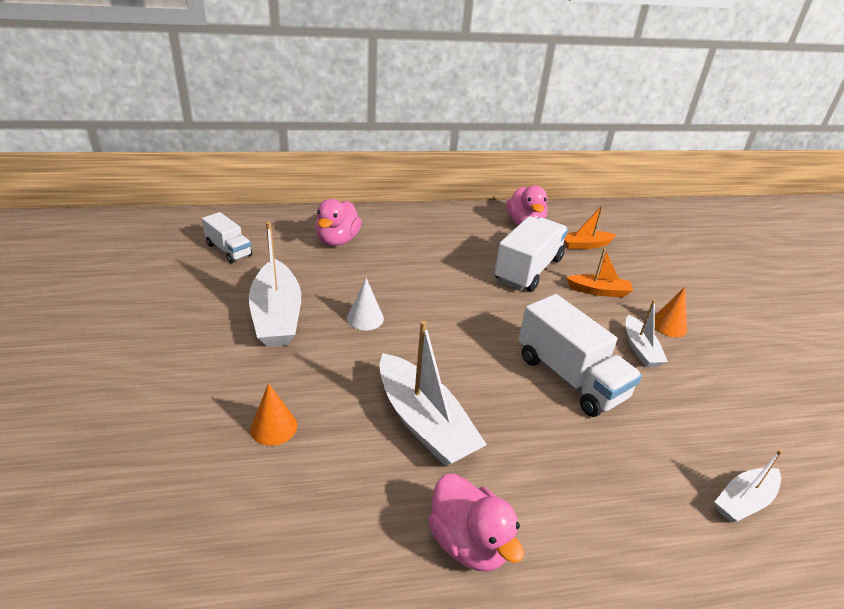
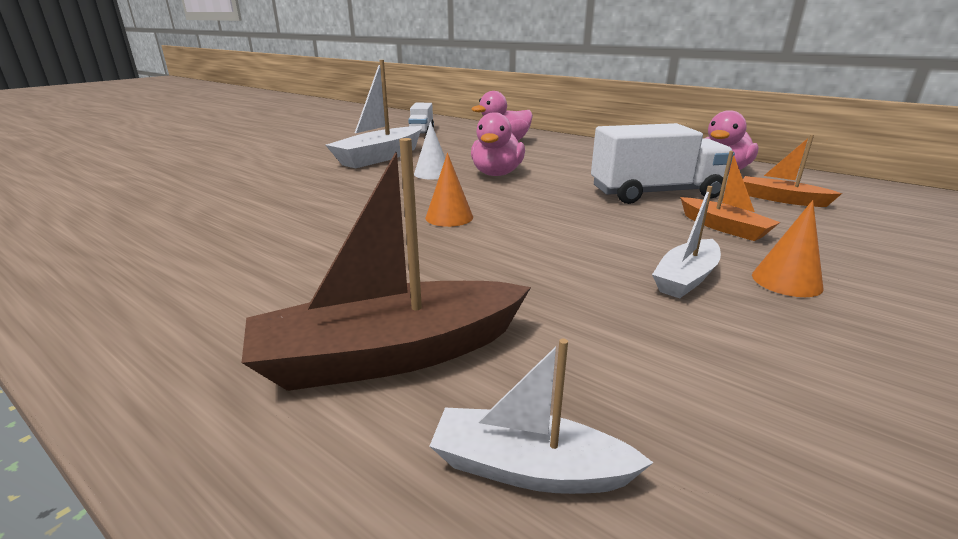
camera: 50 degrees right, 10 degrees down
(273, 427) = (259, 191): orange cone -> orange cone (449, 217)
(424, 422) = (340, 225): white boat -> none
(469, 542) = (199, 288): pink duck -> pink duck (497, 174)
(570, 377) = (534, 258): white truck -> none
(631, 494) = (390, 355): none -> brown boat

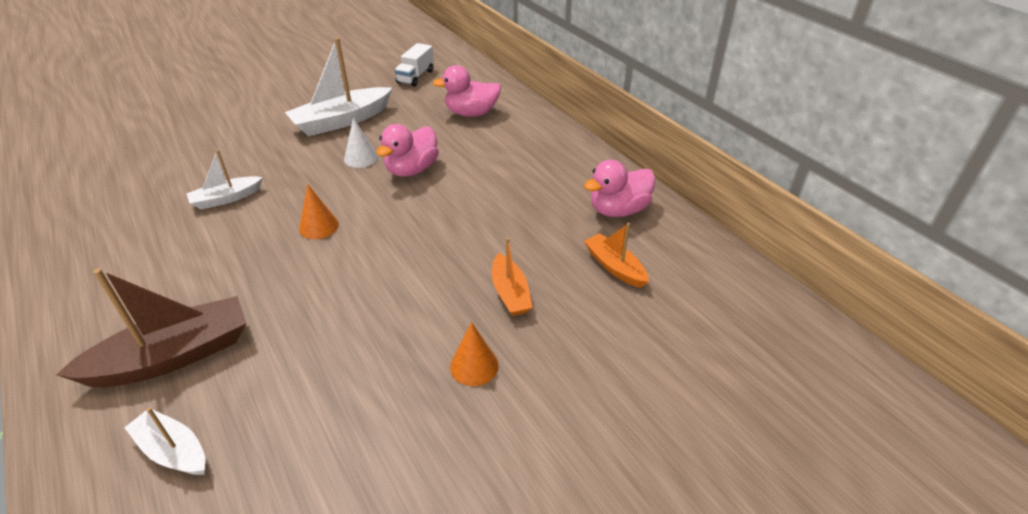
camera: 20 degrees right, 15 degrees up
(390, 355) = (173, 356): brown boat -> brown boat turned 150 degrees clockwise
(655, 193) = (513, 231): white truck -> none
(686, 278) = (408, 342): white boat -> white boat (226, 198)

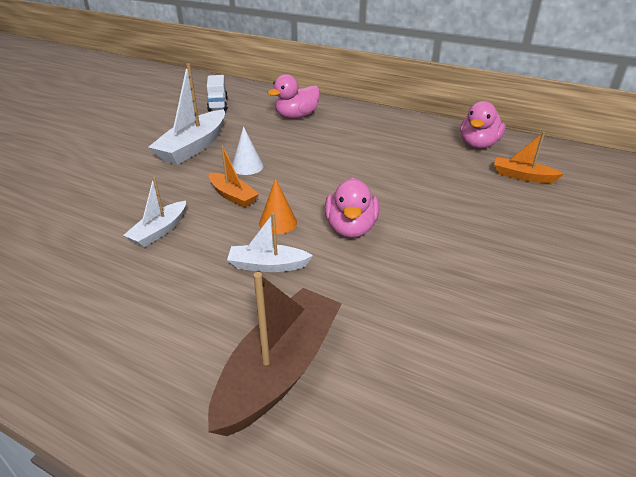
camera: 30 degrees left, 5 degrees down
(173, 450) = (388, 442): white boat -> white boat (267, 265)
(412, 170) = (301, 163): pink duck -> pink duck (351, 228)
(474, 366) = (526, 267): orange cone -> none
(510, 293) = (483, 214): orange boat -> orange boat (233, 196)

